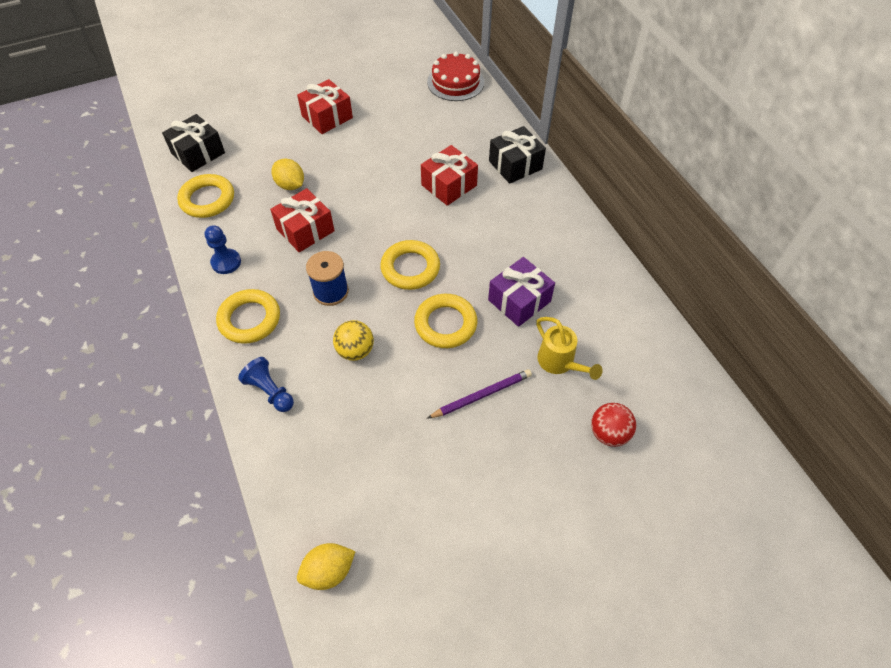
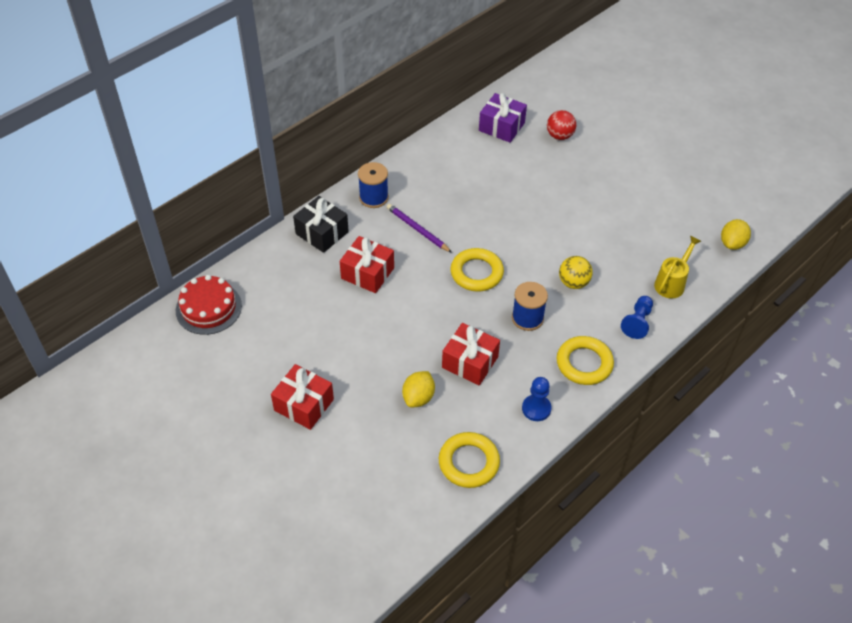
camera: 110 degrees left, 5 degrees down
(198, 153) = (406, 506): black gift -> none
(329, 571) = (732, 243): yellow lemon -> yellow lemon turned 75 degrees clockwise
(445, 324) = (520, 236): yellow ring -> none
(482, 395) = (568, 202): purple pencil -> purple pencil (417, 229)
(519, 301) = (475, 199): purple gift -> purple gift (501, 127)
(551, 213) = (373, 197): none -> blue spool
(559, 363) = (519, 167): yellow watering can -> yellow watering can (671, 283)

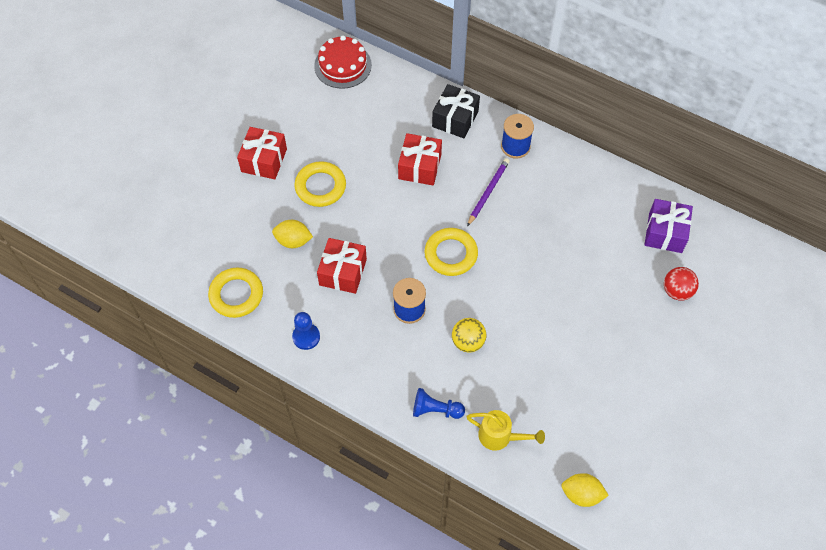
camera: 75 degrees right, 10 degrees up
(584, 363) = (369, 369): yellow ring -> yellow ring (320, 187)

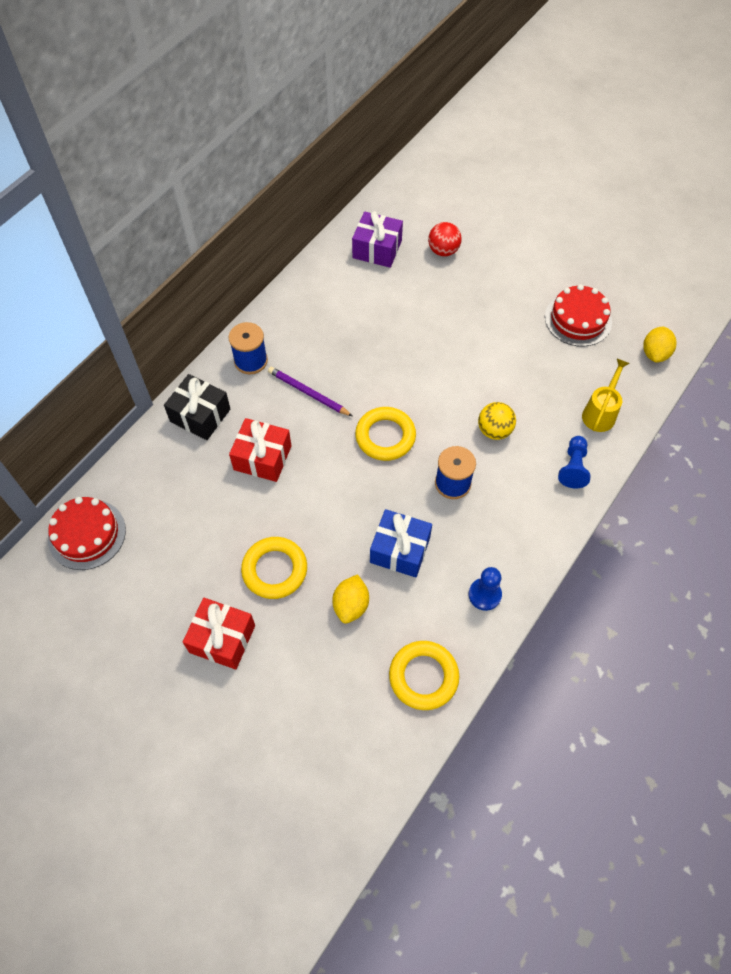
camera: 85 degrees left, 0 degrees up
(343, 272) = (400, 550): red gift -> blue gift
(613, 419) = (578, 319): none -> red cake

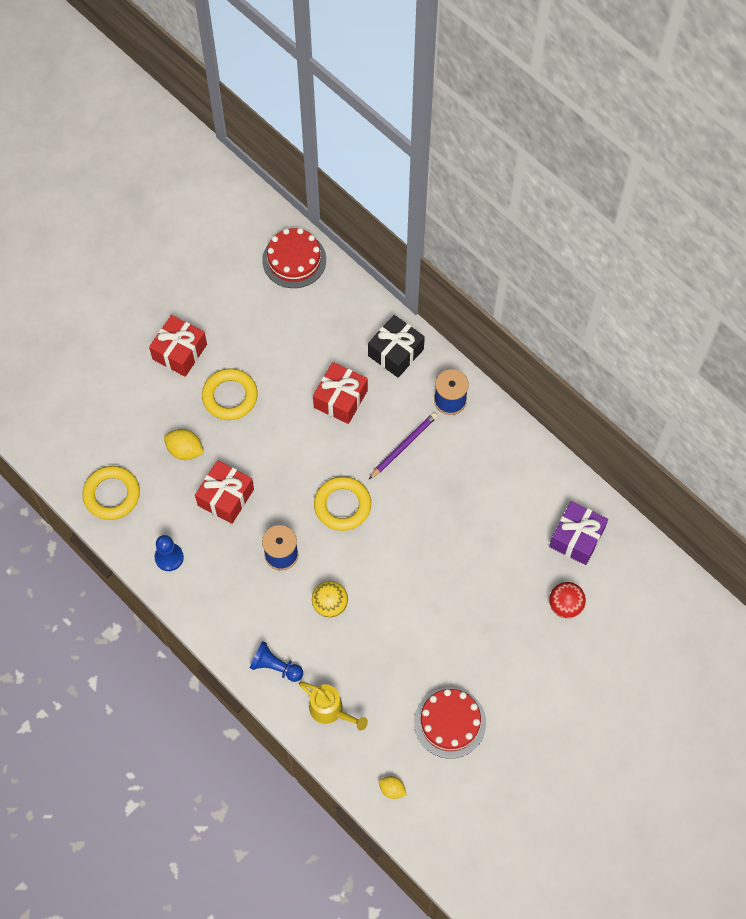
camera: 100 degrees right, 5 degrees up
(400, 550) = (226, 497): blue gift -> red gift
(655, 353) = (392, 789): yellow lemon -> yellow lemon, size x0.64

